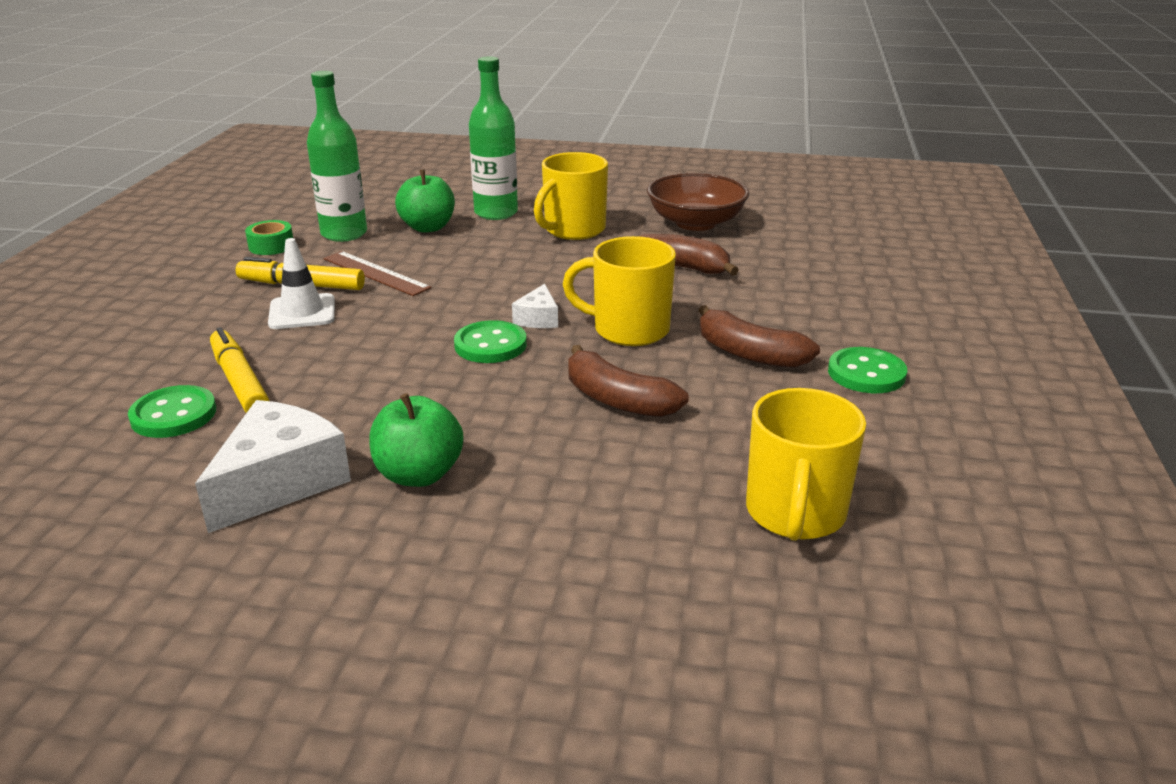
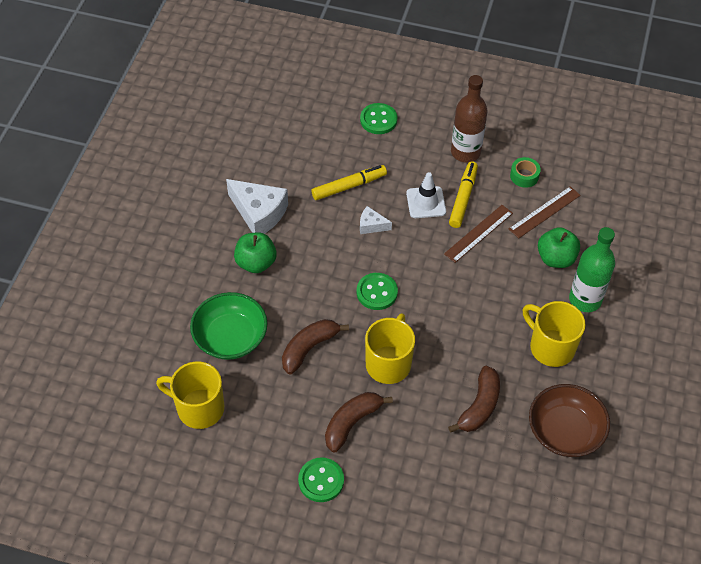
camera: 95 degrees right, 25 degrees up
(173, 415) = (321, 166): green button -> green button (378, 120)
(203, 285) = (465, 152): none -> brown bottle
(344, 234) = (544, 212): green bottle -> brown ruler
(538, 319) = (408, 317): white cheese -> white cheese (371, 225)
(614, 490) = (230, 338): none -> green bowl

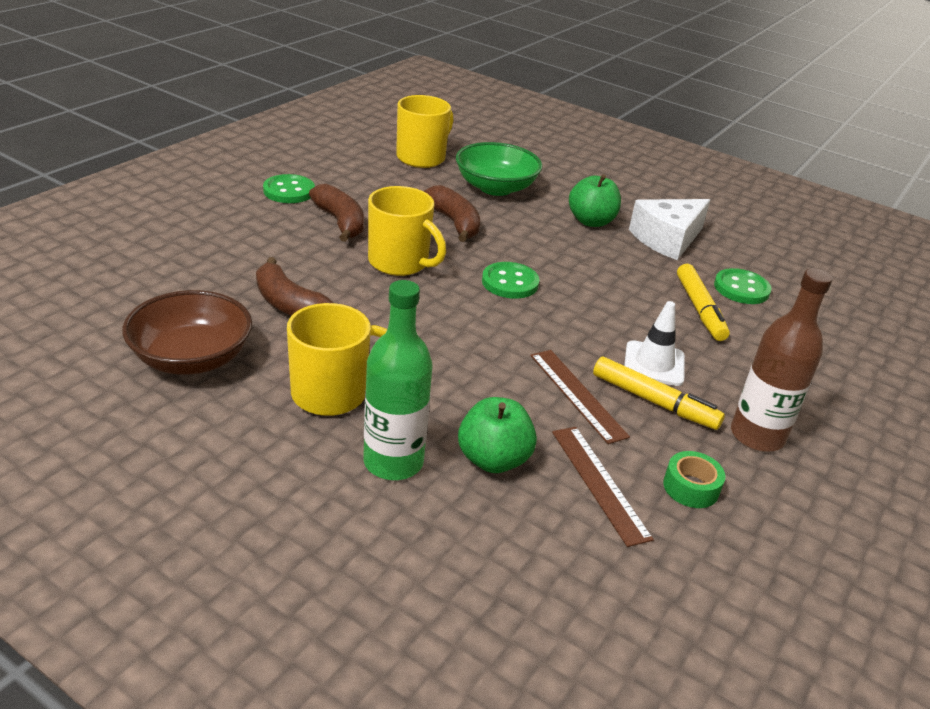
camera: 105 degrees right, 20 degrees down
(371, 225) = (623, 308): white cheese -> none
(378, 120) = (834, 368): green button -> green button (741, 288)

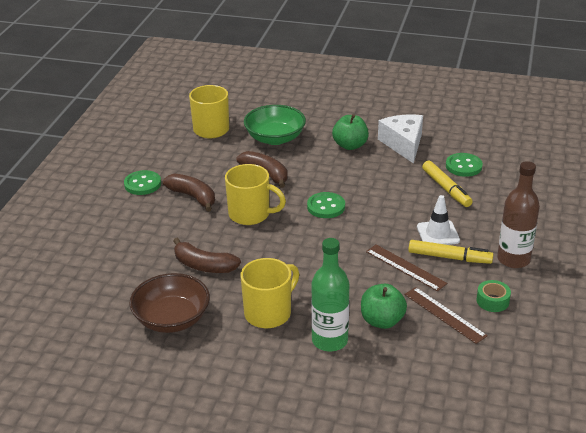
camera: 15 degrees left, 0 degrees up
(667, 239) = (403, 144): white cheese -> white cheese turned 135 degrees clockwise

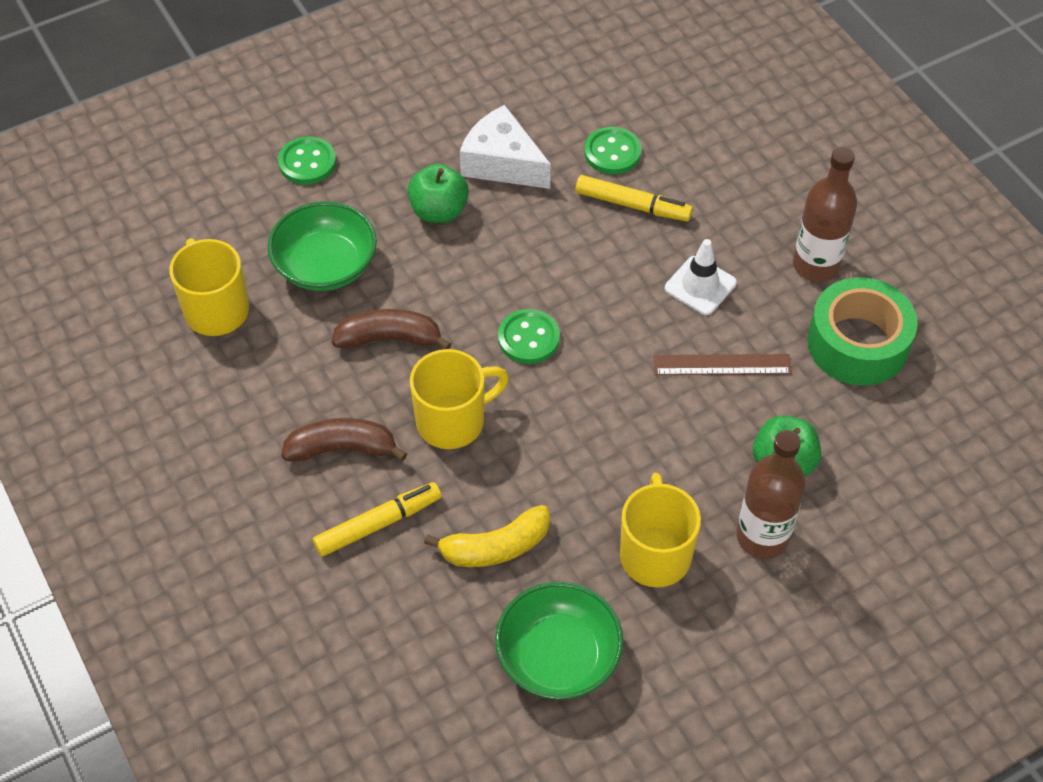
camera: 45 degrees left, 20 degrees up
(142, 184) = (244, 478): green button -> green button (307, 162)
(172, 319) = (558, 657): brown bowl -> green bowl
(204, 265) = (495, 547): brown banana -> yellow banana
(329, 340) = (762, 537): green bottle -> brown bottle
(445, 314) = (833, 402): brown ruler -> none
(449, 257) = (750, 313): yellow marker -> yellow marker (378, 524)
(492, 301) = (857, 343): green tape -> green tape, size x2.18

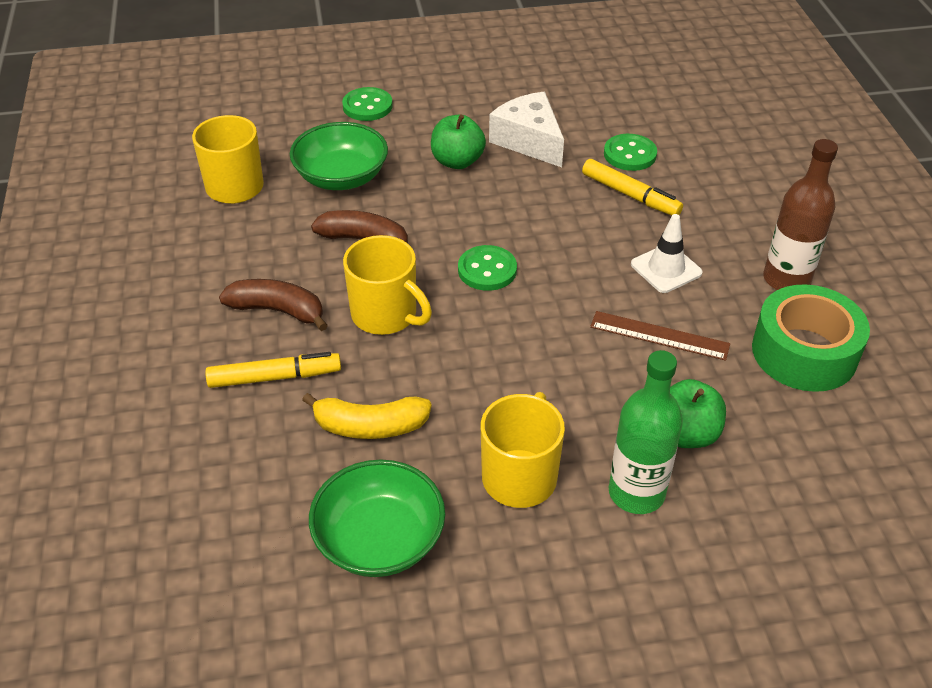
camera: 20 degrees right, 10 degrees down
(453, 421) = (386, 315): yellow mug -> yellow mug turned 45 degrees clockwise
(762, 537) = (636, 493): brown bottle -> green bottle

